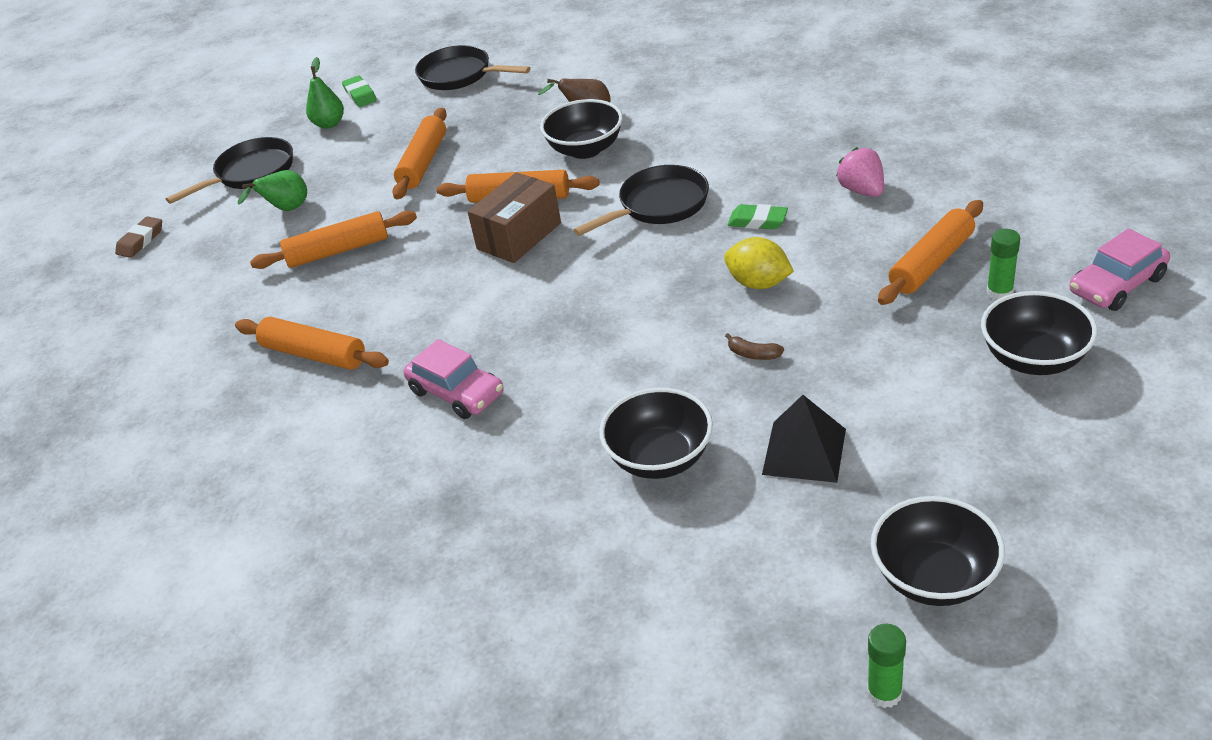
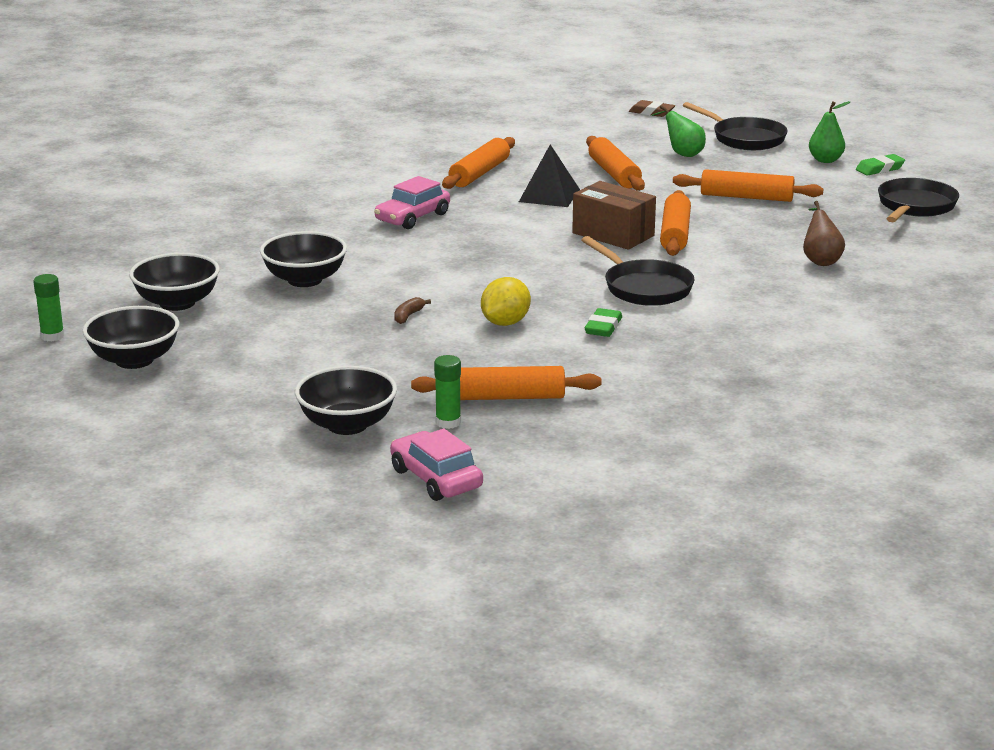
camera: 85 degrees right, 15 degrees down
(585, 149) = (754, 259): black bowl -> black bowl (177, 303)
(804, 451) = (284, 327): black pyramid -> black pyramid (549, 195)
(862, 190) = (642, 377): pink strawberry -> none
(931, 263) = (506, 397): orange rolling pin -> orange rolling pin turned 45 degrees counterclockwise

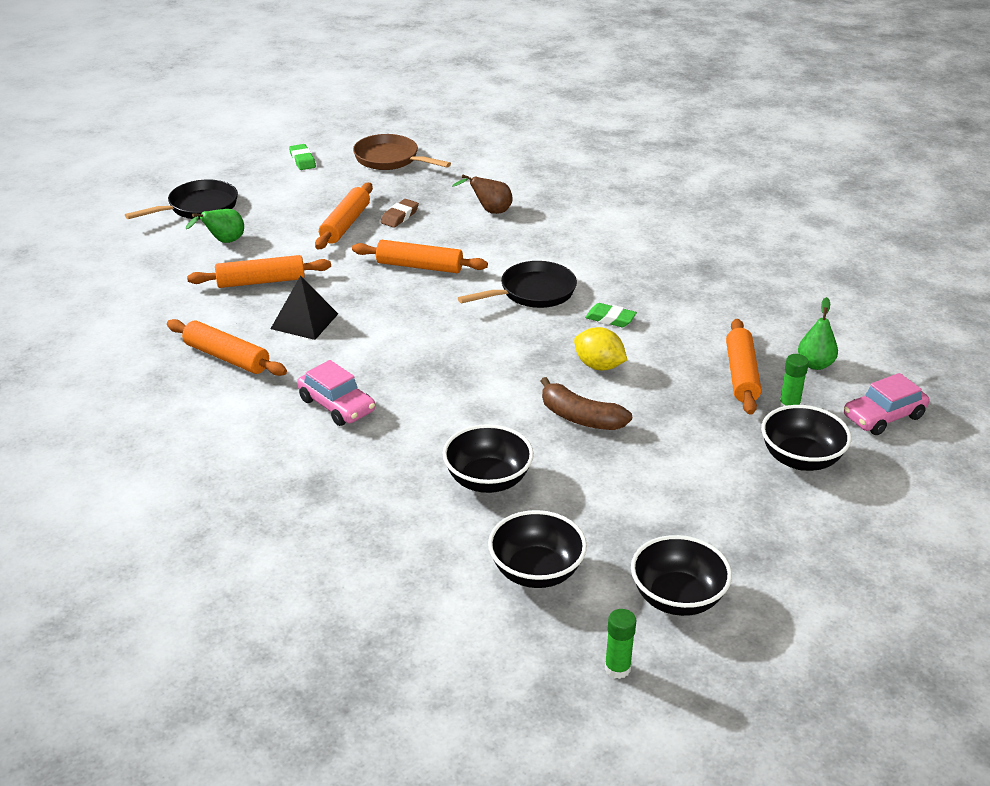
camera: 85 degrees left, 10 degrees up
(408, 316) = (580, 418): brown banana -> brown banana, size x2.07
(613, 234) = (412, 296): brown box -> none
(651, 112) = (97, 245): brown eraser -> brown eraser (399, 216)
(825, 160) = (272, 179): green pear -> green pear (815, 364)
(915, 206) = (390, 159): black pan -> brown pan

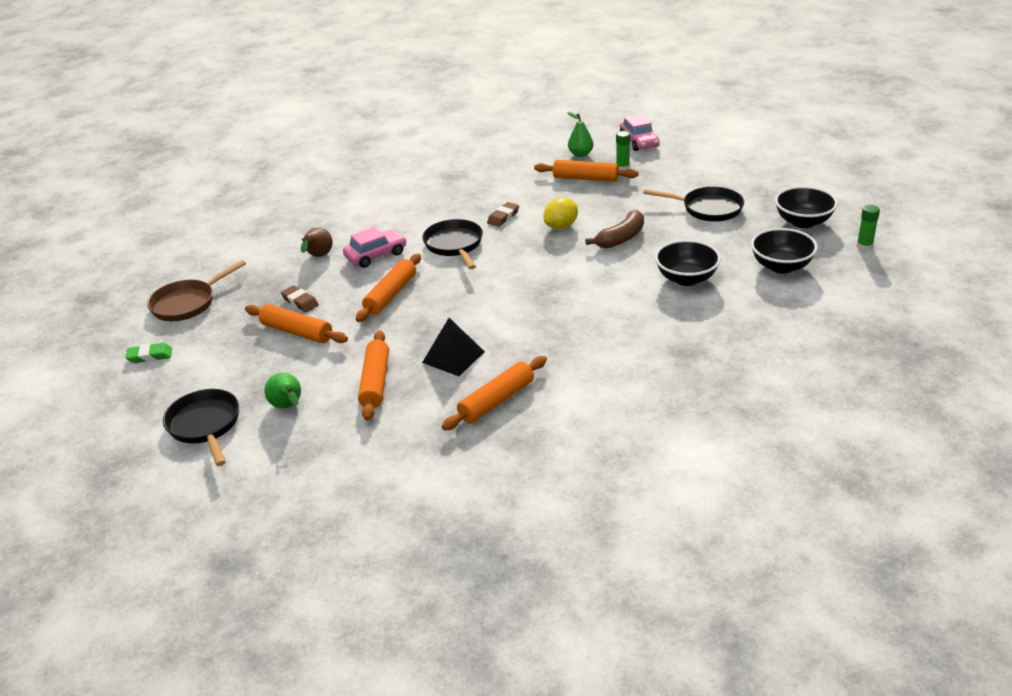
camera: 75 degrees left, 0 degrees up
(336, 405) = (583, 341): pink car -> pink car (376, 255)
(610, 319) = (503, 217): green eraser -> brown eraser
(688, 495) = (708, 209): none -> black pan
(801, 459) = (676, 171): black bowl -> none

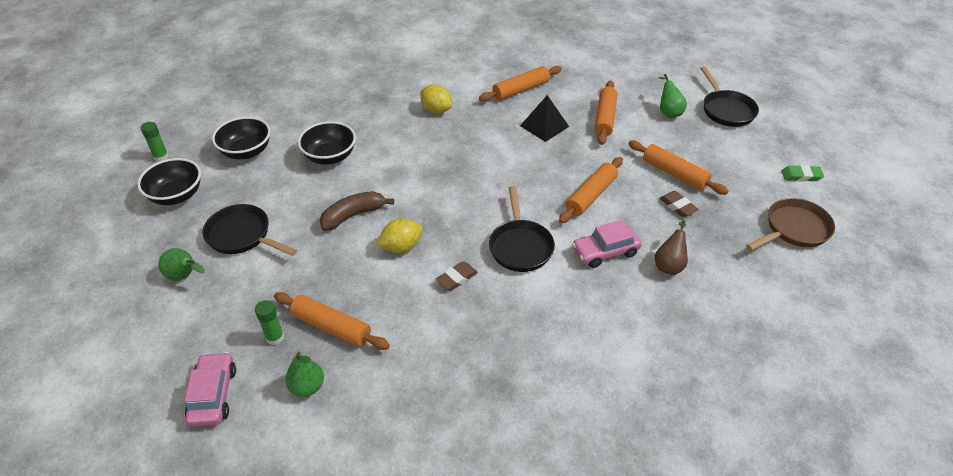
camera: 170 degrees left, 10 degrees up
(599, 351) = (436, 110): none -> yellow lemon
(725, 180) = (185, 276): none -> green pear

